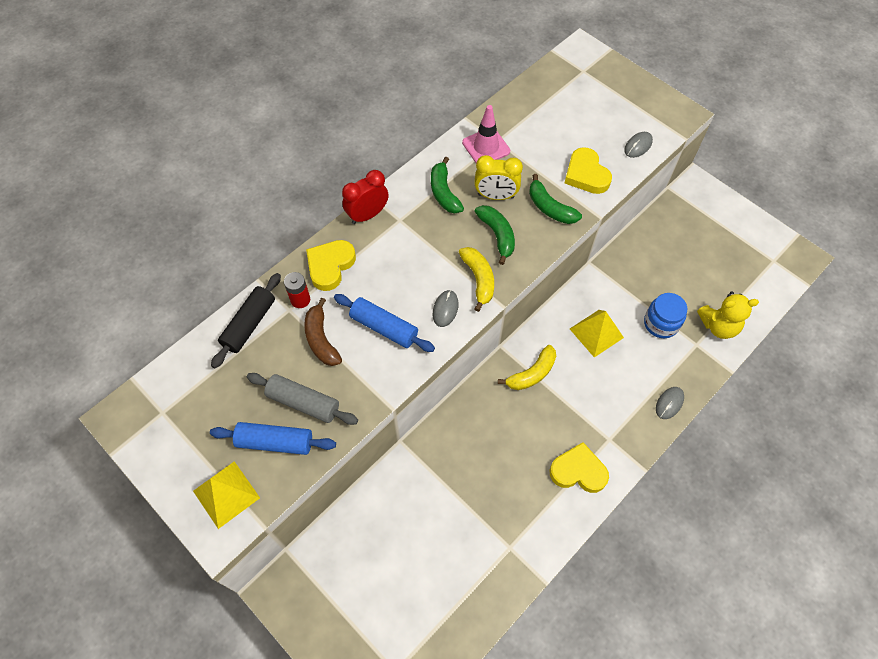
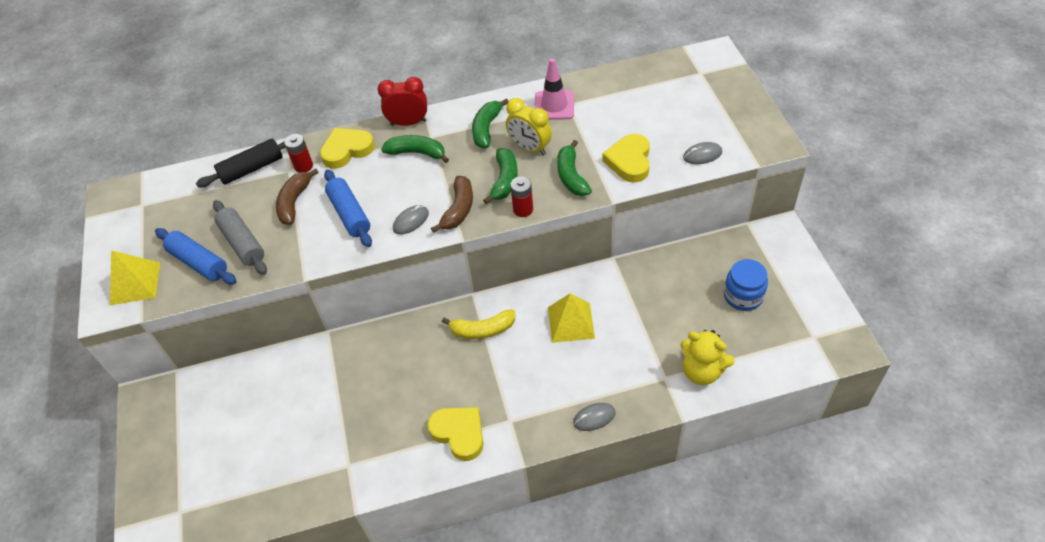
camera: 35 degrees right, 10 degrees down
(399, 241) = (417, 153): none -> green banana
(478, 279) = (458, 209): yellow banana -> brown banana
(533, 256) = (523, 209): none -> red battery
(661, 323) = (642, 342): blue jar -> blue jar (743, 296)

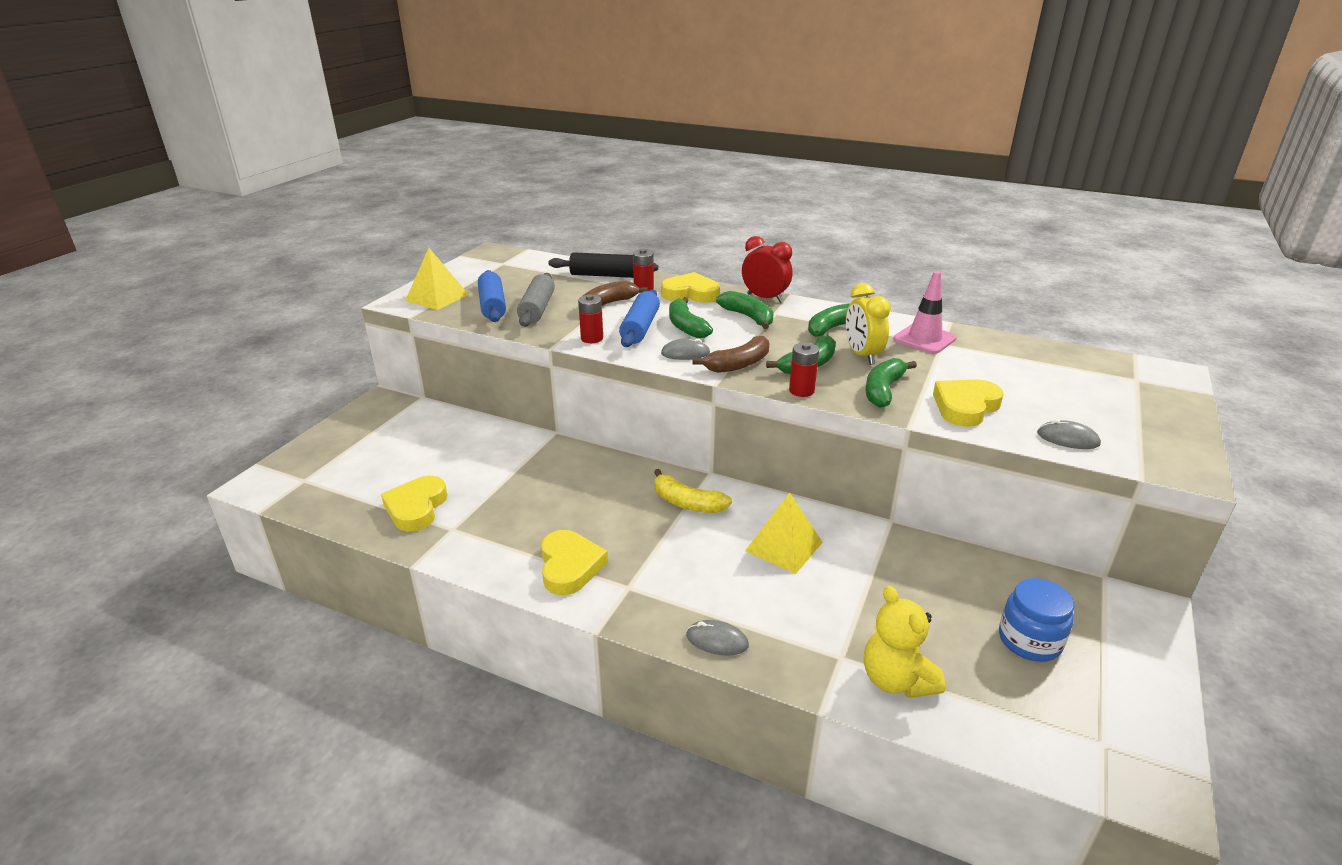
camera: 35 degrees right, 20 degrees down
(301, 468) = (416, 507): none -> yellow heart
(325, 249) = (592, 338): none -> red battery
(382, 191) = (686, 326): none -> green banana

